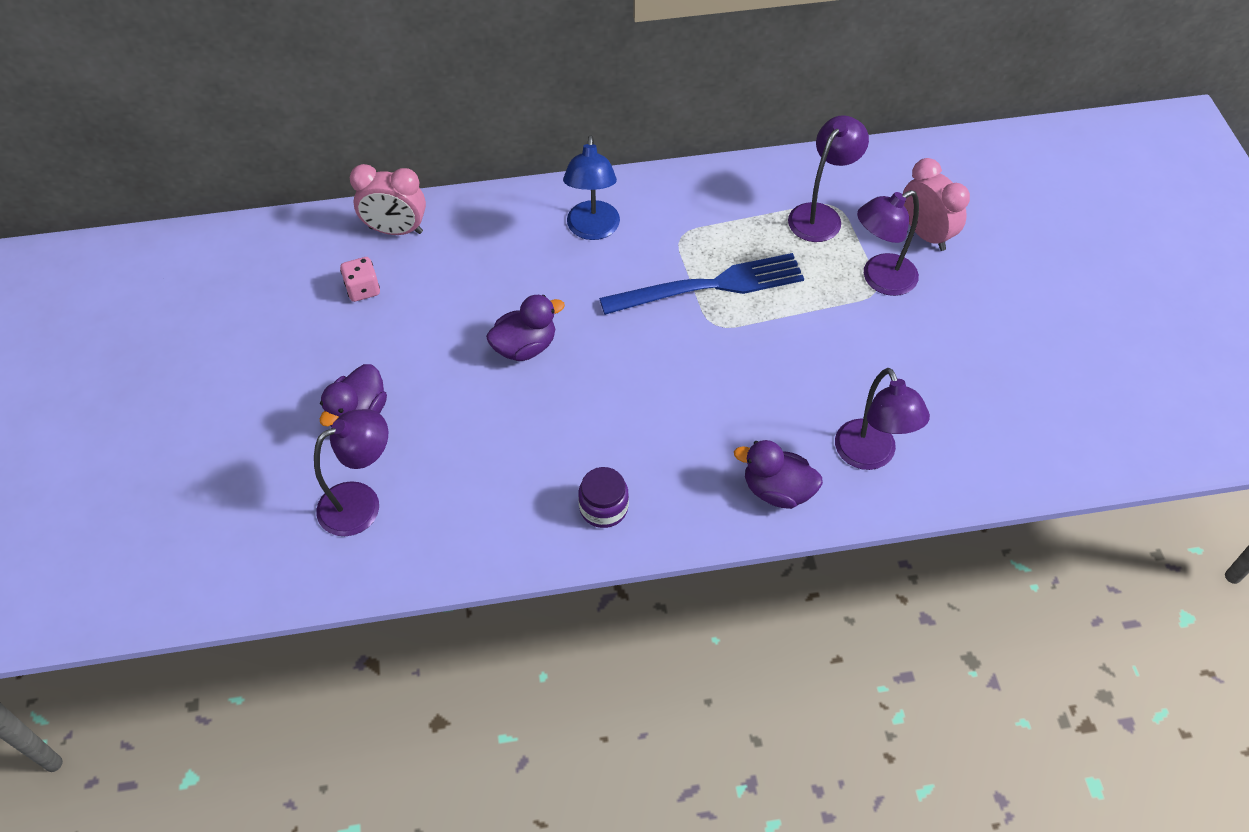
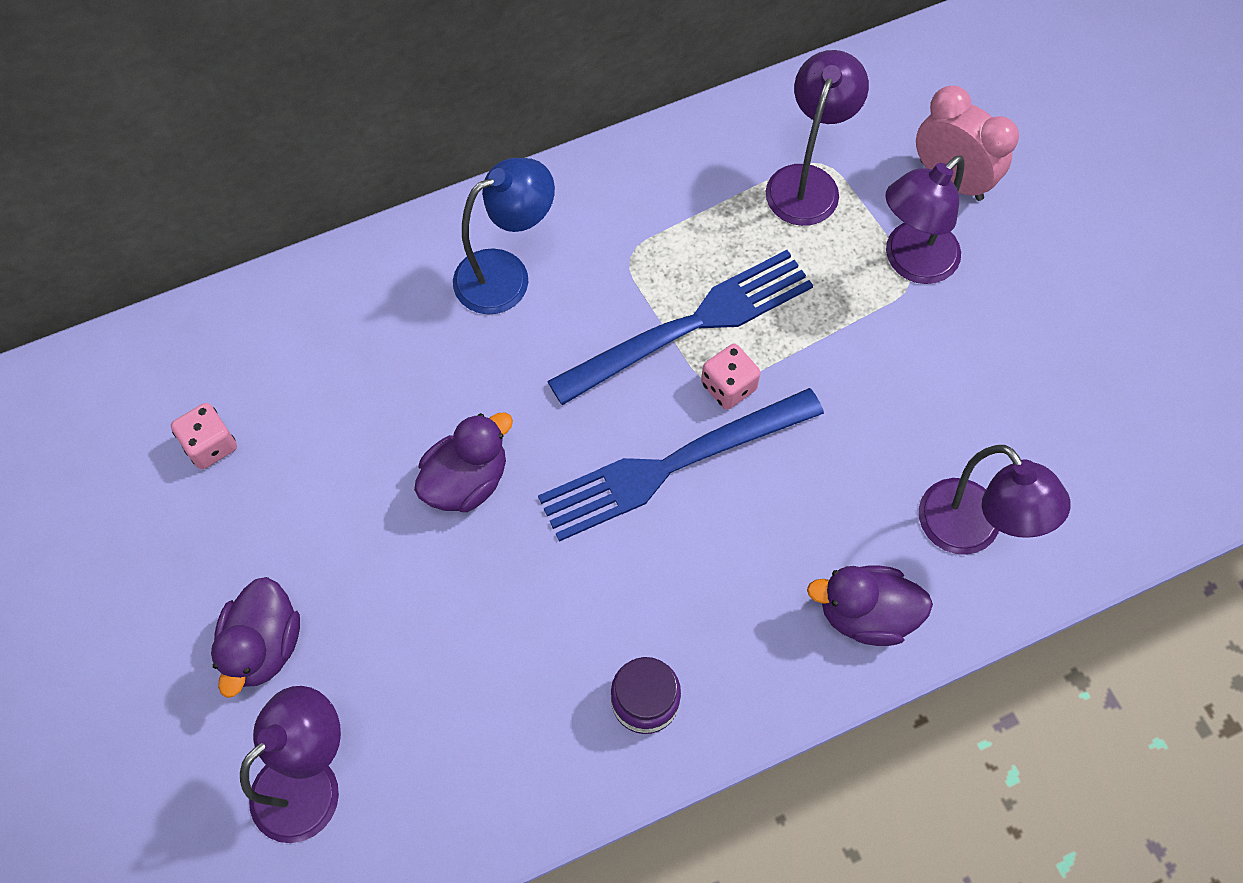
camera: 15 degrees left, 10 degrees up
(395, 230) = (229, 339): pink clock -> none
(592, 230) = (506, 275): blue lamp -> blue lamp turned 105 degrees counterclockwise
(669, 368) = (672, 465): none -> blue fork
(724, 329) = (728, 386): none -> pink dice

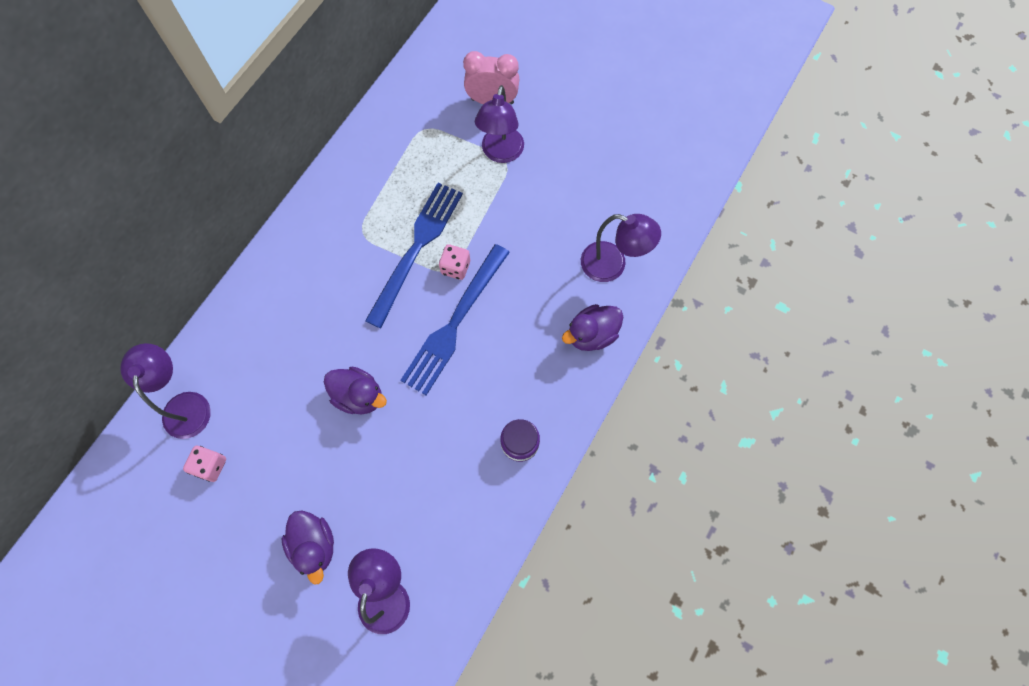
camera: 35 degrees left, 5 degrees up
(466, 481) = (359, 396): purple duck -> purple duck turned 105 degrees clockwise
(506, 275) = (305, 280): blue lamp -> none
(807, 182) = (424, 142): purple lamp -> purple lamp (185, 404)

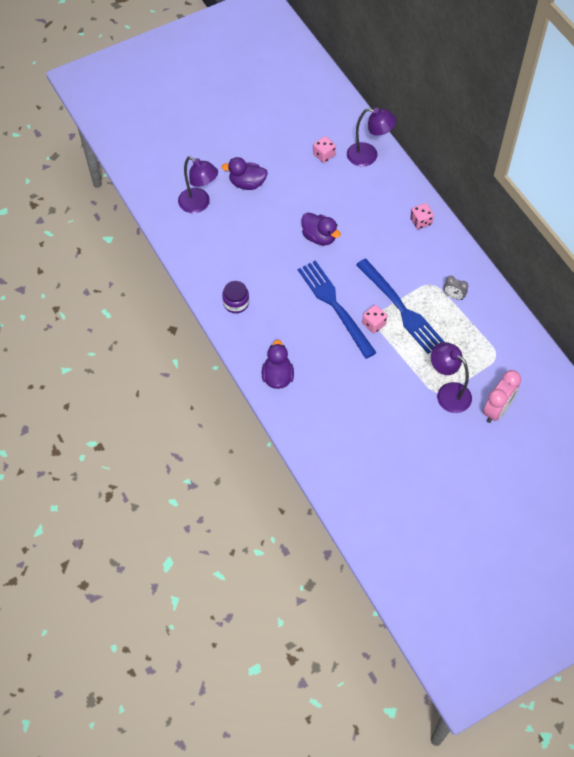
camera: 120 degrees right, 10 degrees down
(270, 287) = (421, 221): none -> pink dice
(359, 396) = (319, 237): purple duck -> purple duck turned 105 degrees counterclockwise
(367, 202) = (453, 296): none -> grey clock
(612, 265) = (318, 415): purple lamp -> none

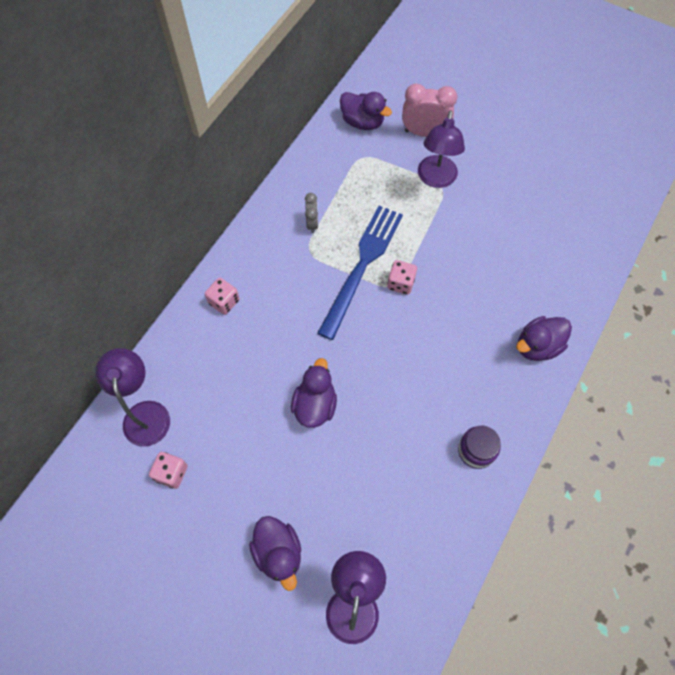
camera: 120 degrees left, 5 degrees up
(335, 306) = (403, 335): blue fork -> none
(531, 373) = (362, 122): none -> purple duck

